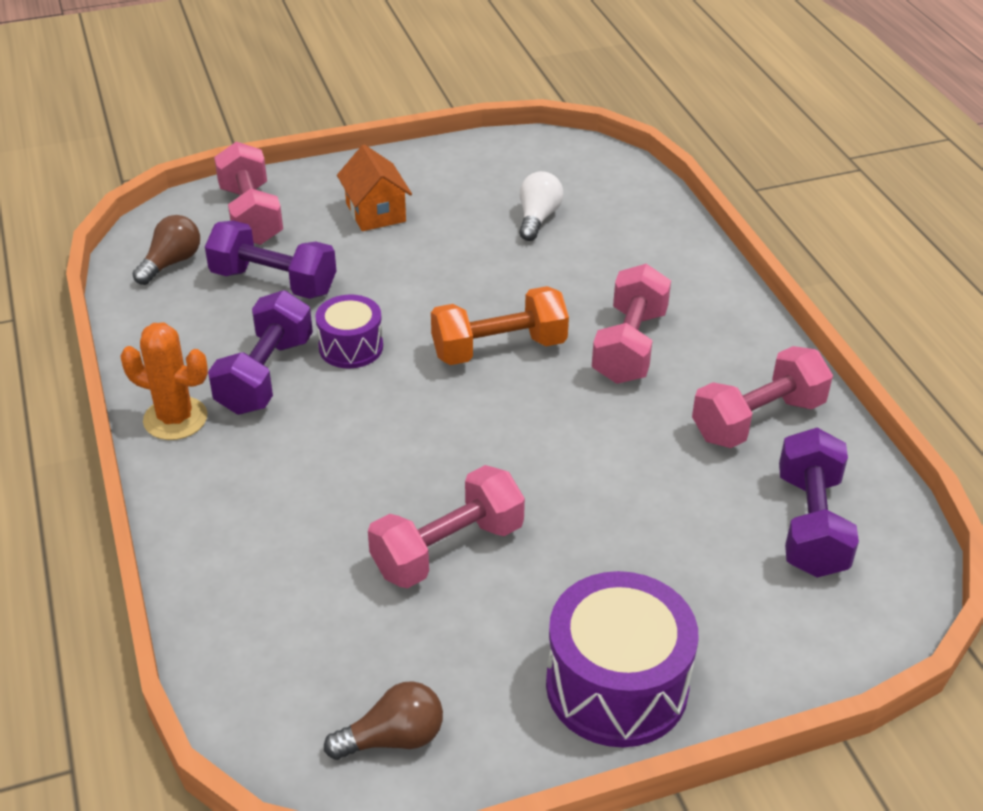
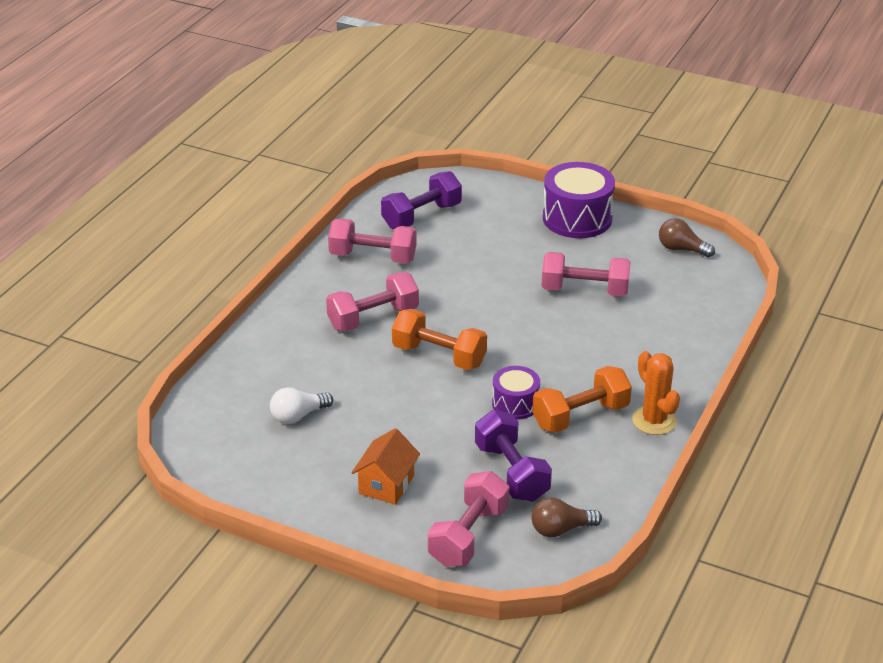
camera: 135 degrees left, 5 degrees down
(265, 375) = (580, 416): purple dumbbell -> orange dumbbell

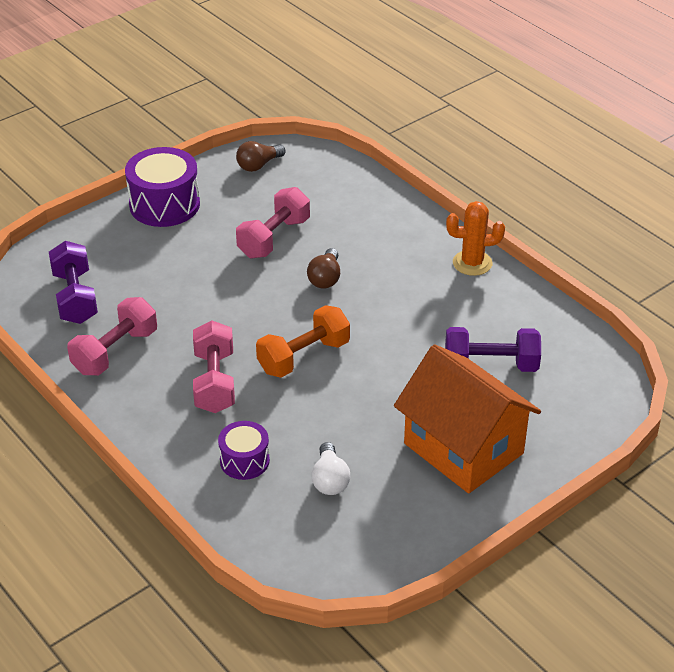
camera: 65 degrees left, 5 degrees up
(386, 484) = (463, 448): orange house -> orange house, size x2.00
(468, 536) = (556, 418): pink dumbbell -> none
(515, 404) = (402, 332): purple drum -> purple drum (244, 461)
(560, 529) = (575, 361): brown light bulb -> brown light bulb (325, 278)
(580, 416) = (442, 300): orange dumbbell -> none

